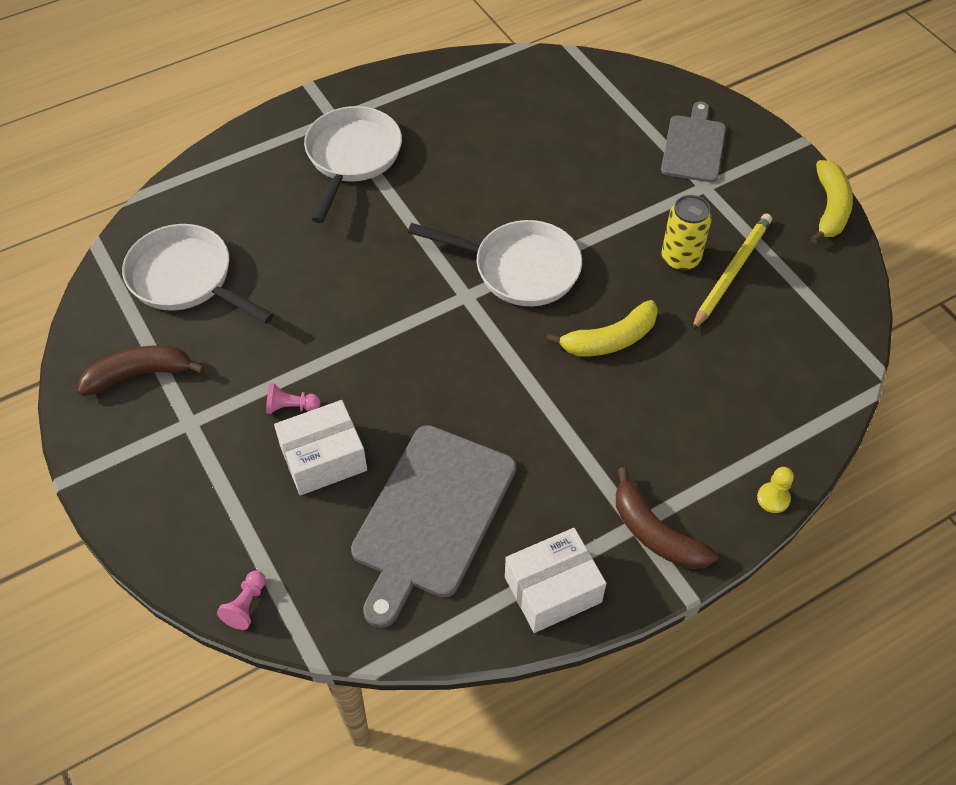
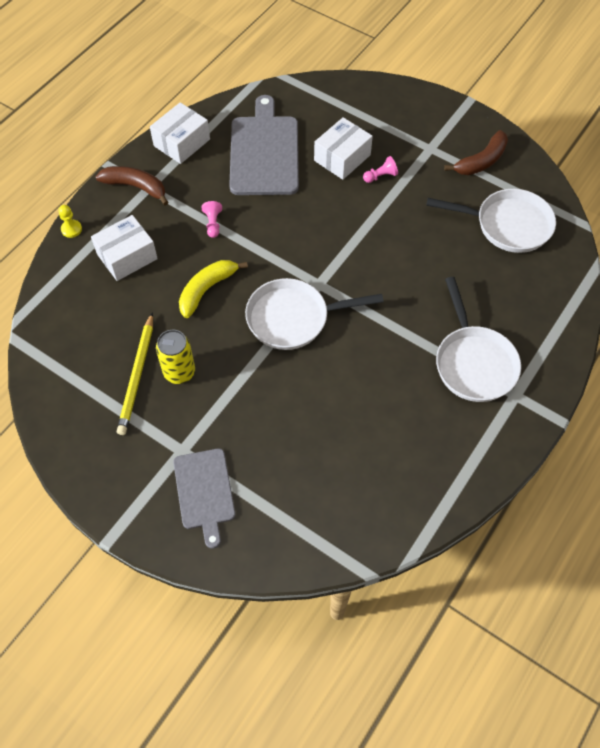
camera: 155 degrees right, 5 degrees up
(246, 605) = (332, 84): pink pawn -> pink pawn (213, 224)
(701, 424) = (127, 256): none -> white box
(830, 208) = (71, 470): yellow banana -> none

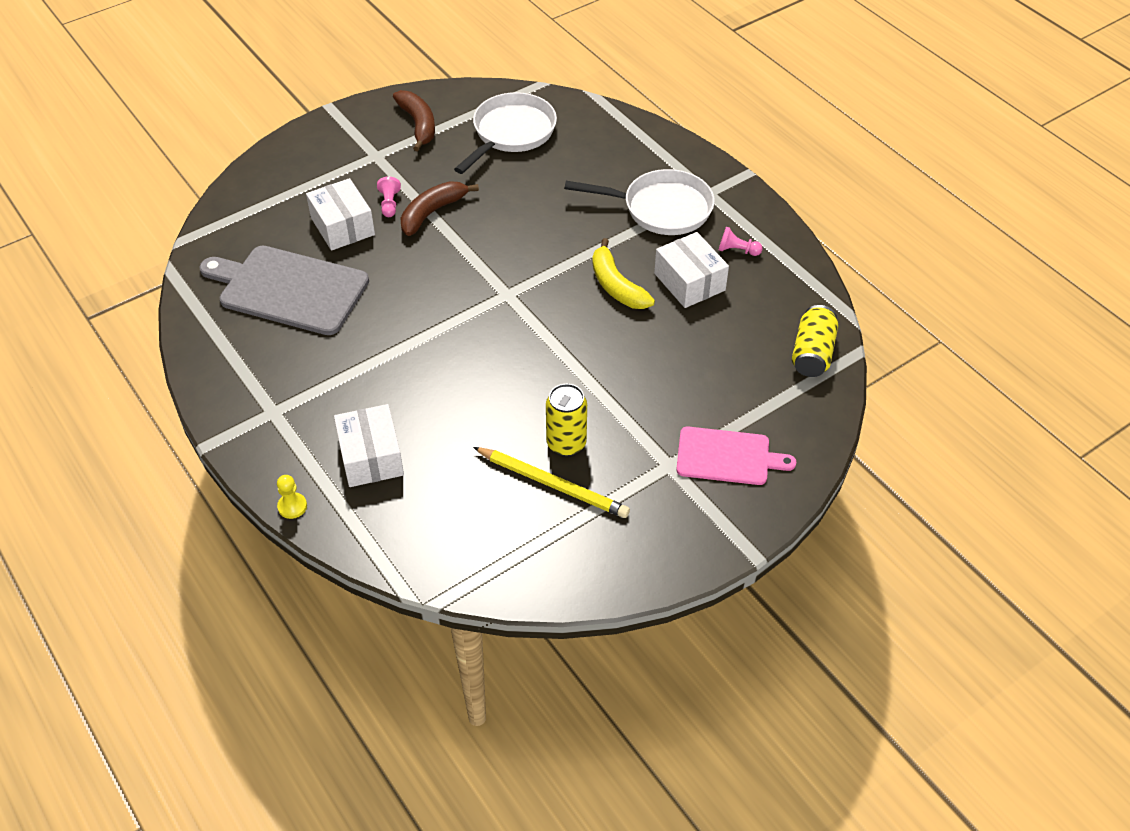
camera: 70 degrees left, 10 degrees down
(136, 187) = (264, 424): brown banana -> brown banana (432, 212)
(182, 142) = (220, 362): white box -> white box (689, 282)
(204, 492) = (727, 457): grey cutting board -> pink cutting board
(207, 290) = (463, 392): yellow banana -> yellow banana (616, 286)
(213, 224) = (369, 363): pink pawn -> pink pawn (737, 250)
(293, 318) = (541, 327): white pan -> none
(348, 533) = (812, 353): none -> yellow can

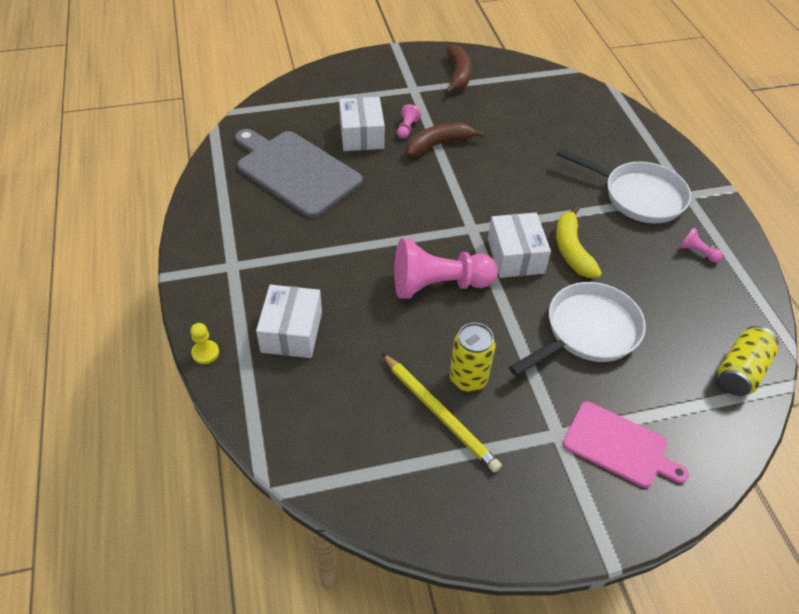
camera: 20 degrees right, 0 degrees up
(498, 363) = (438, 285): none -> pink pawn
(511, 133) = (531, 101): white pan -> white pan (587, 331)
(689, 282) = (641, 267): white box -> white box (515, 256)

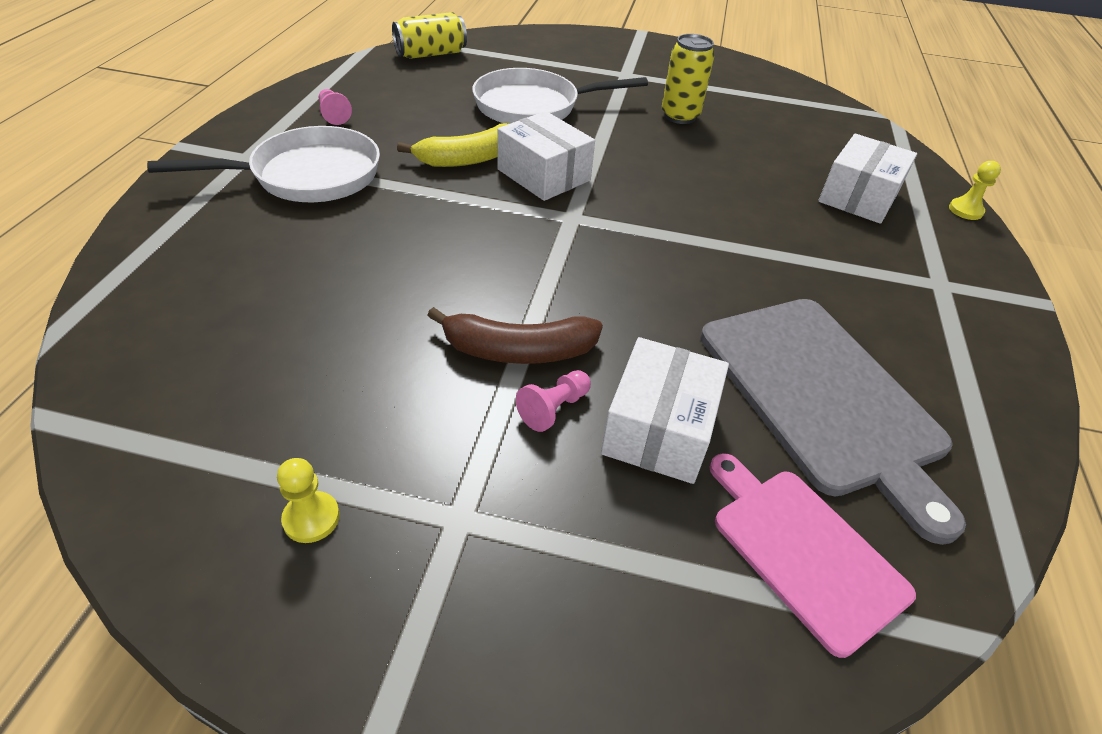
camera: 155 degrees left, 5 degrees down
(438, 285) = (661, 181): pink pawn -> none
(440, 414) = (721, 108): yellow pencil -> none
(458, 75) = (311, 518): brown banana -> yellow pawn
(515, 256) = (543, 175): white box -> white box turned 60 degrees counterclockwise
(572, 250) = (469, 158): yellow banana -> yellow banana turned 45 degrees clockwise
(619, 446) = (582, 57): pink cutting board -> pink cutting board (803, 550)
(638, 196) = (308, 176): white pan -> white pan turned 105 degrees clockwise

